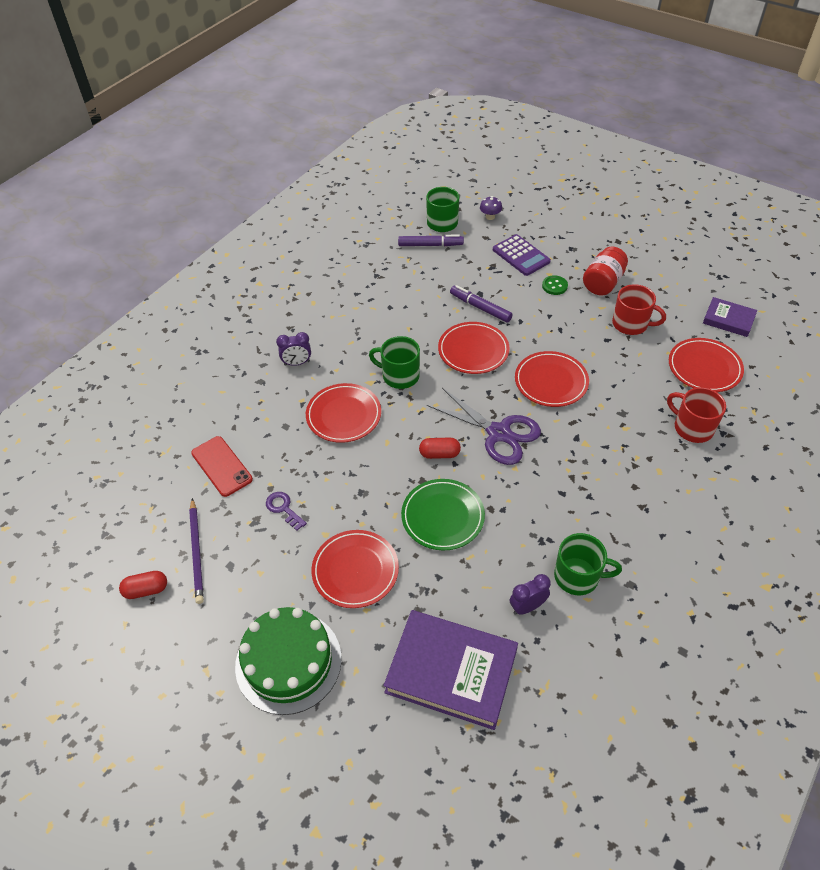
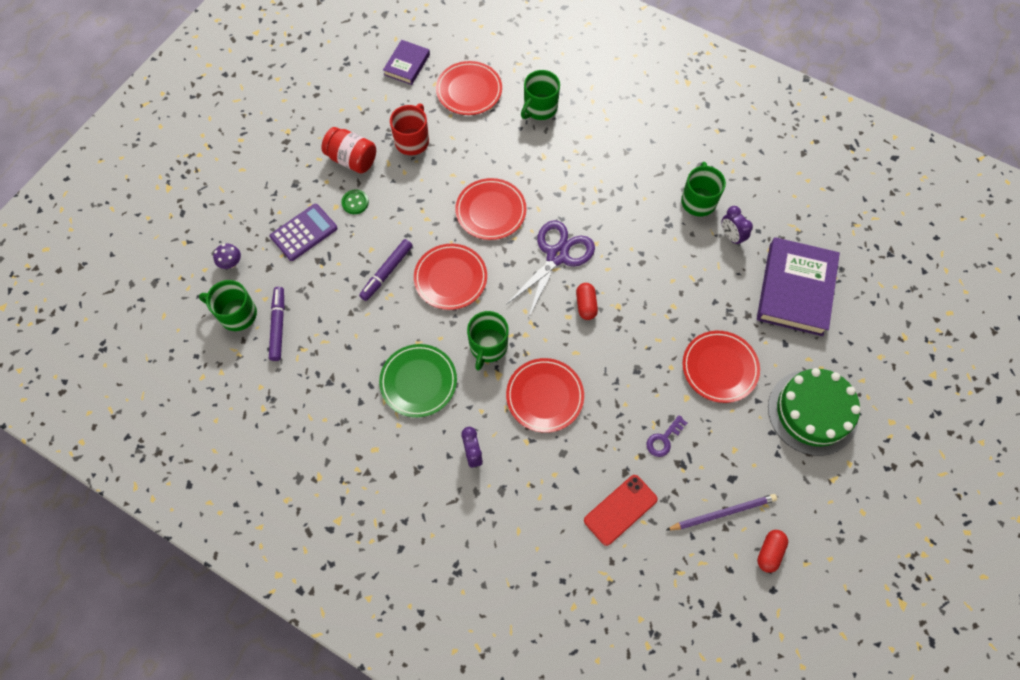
camera: 95 degrees left, 15 degrees up
(146, 590) = (769, 552): red capsule -> red capsule turned 45 degrees clockwise
(442, 516) = (655, 300): green plate -> green plate (418, 382)
(692, 427) = (539, 108): red mug -> green mug

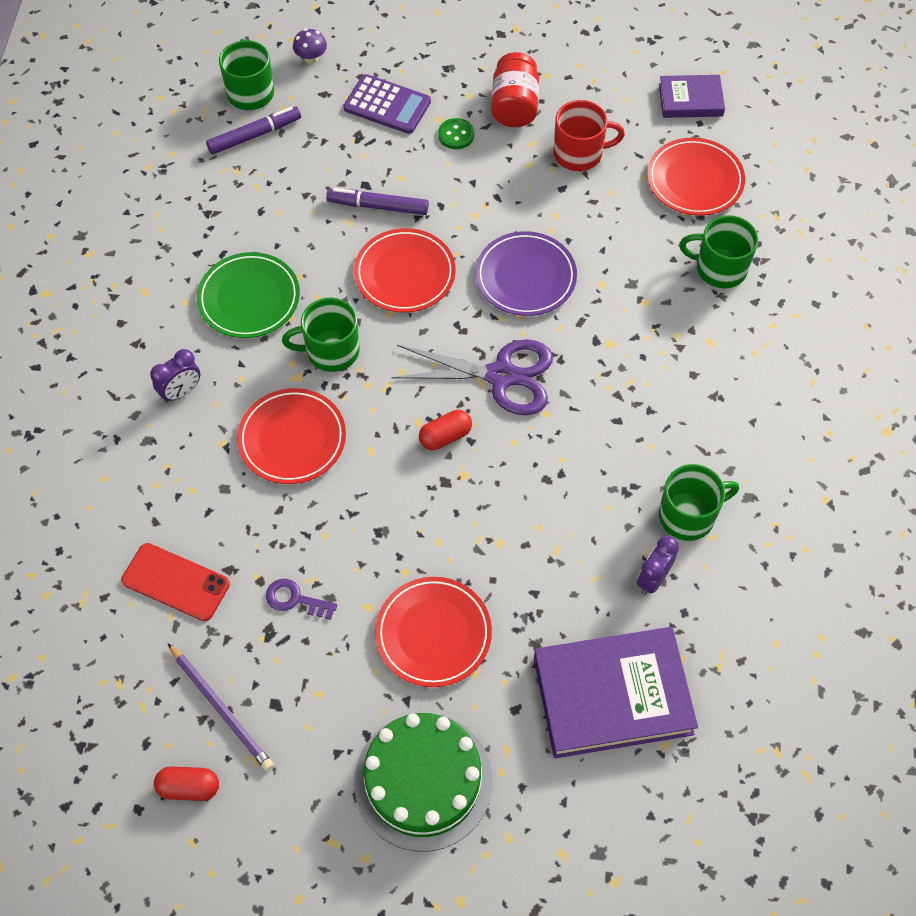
camera: 65 degrees right, 5 degrees down
(491, 211) = (525, 277): red plate -> purple plate

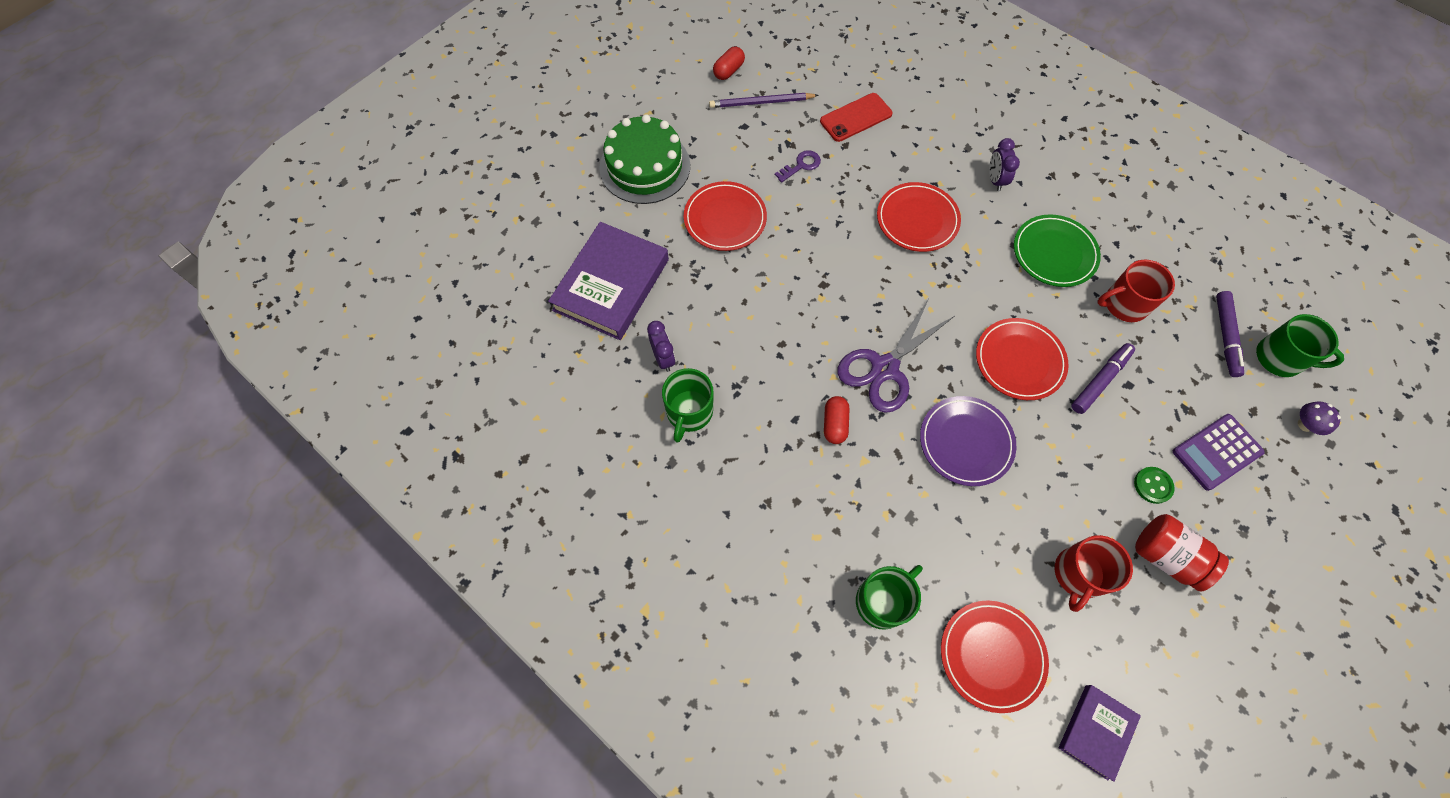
camera: 125 degrees right, 5 degrees up
(273, 220) = (1124, 304): none -> red mug
(331, 351) = (976, 277): green mug -> none
(445, 436) = (858, 304): red capsule -> red capsule (835, 424)

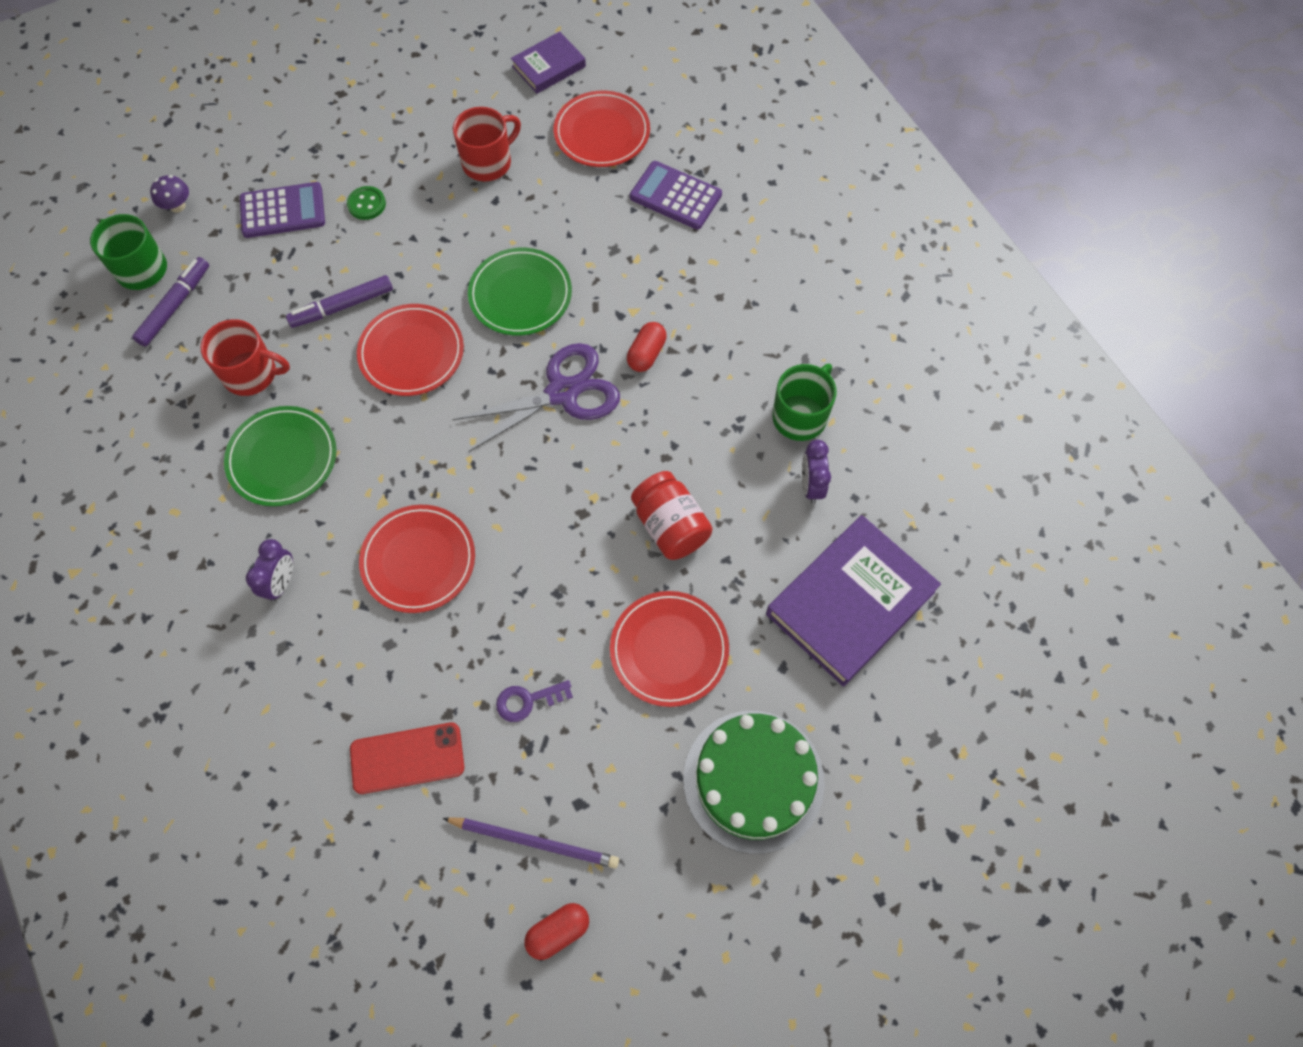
camera: 160 degrees left, 0 degrees up
(882, 601) = (675, 196): green mug -> purple calculator
(965, 442) = (520, 295): purple plate -> green plate
(1166, 556) = (400, 151): red jar -> red jar (670, 526)

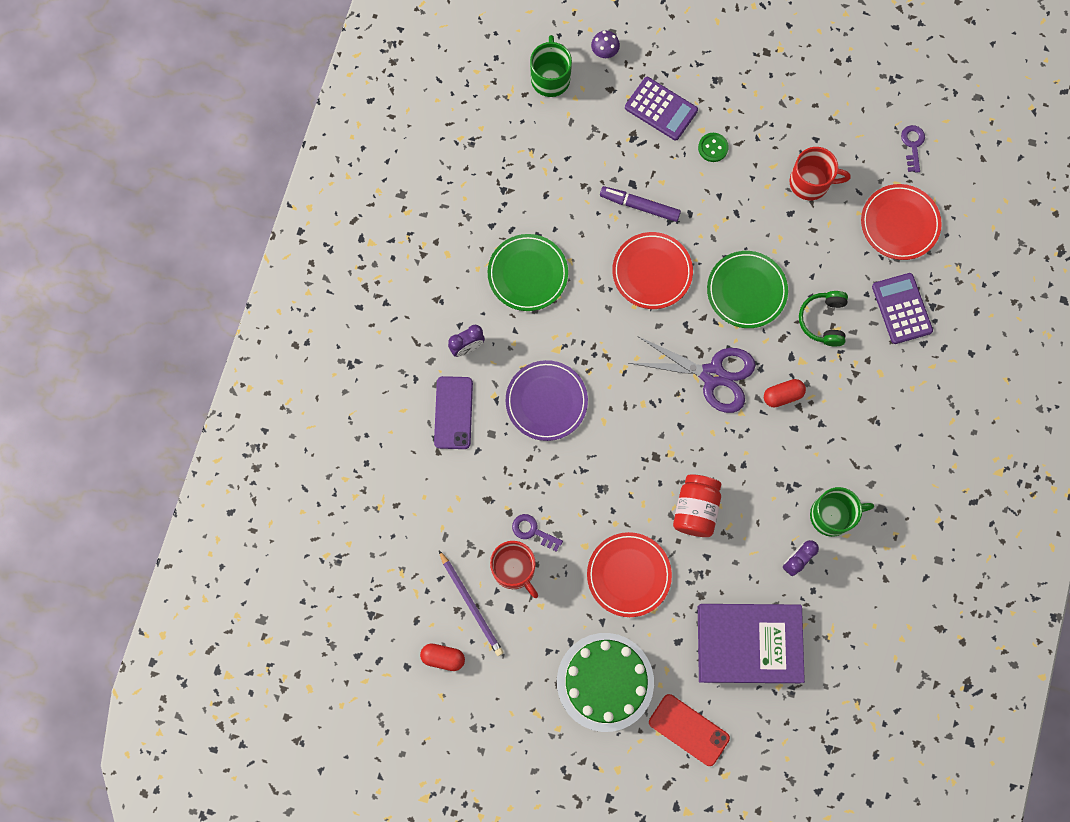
camera: 45 degrees right, 10 degrees up
(175, 306) = (549, 121): purple marker -> none
(251, 374) = (554, 205): red mug -> red mug (514, 569)
(326, 660) = (453, 412): none -> purple phone
(407, 758) = (448, 503): red phone -> red phone (688, 730)
(418, 560) = (546, 401): red plate -> purple plate
(549, 66) = (912, 145): purple book -> purple key
(617, 261) = (823, 320): none -> green headphones

